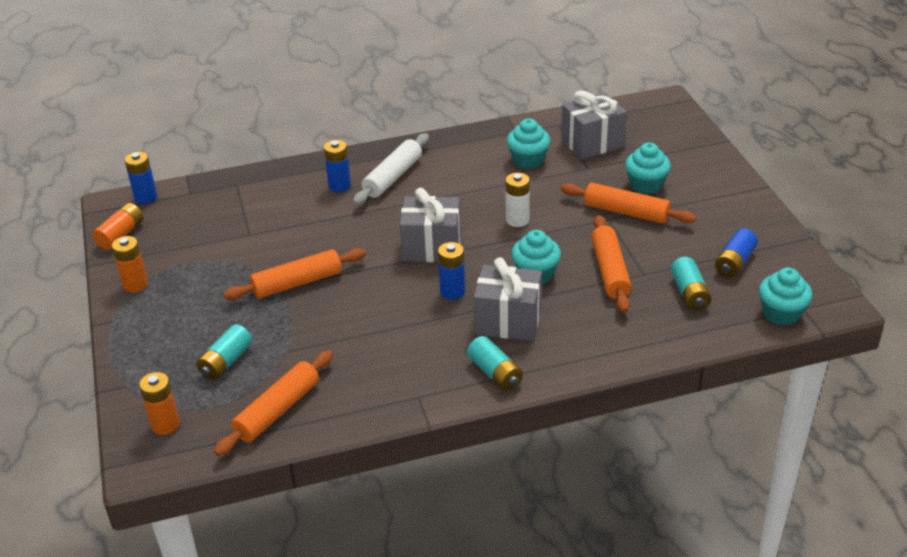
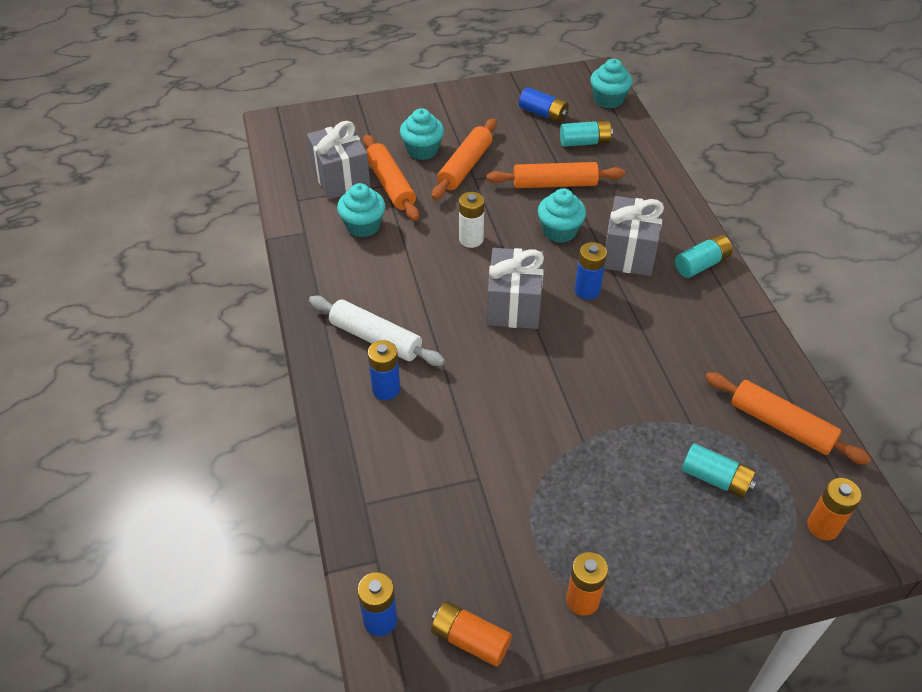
camera: 90 degrees left, 10 degrees up
(297, 283) = (576, 421): orange rolling pin -> orange rolling pin (390, 185)

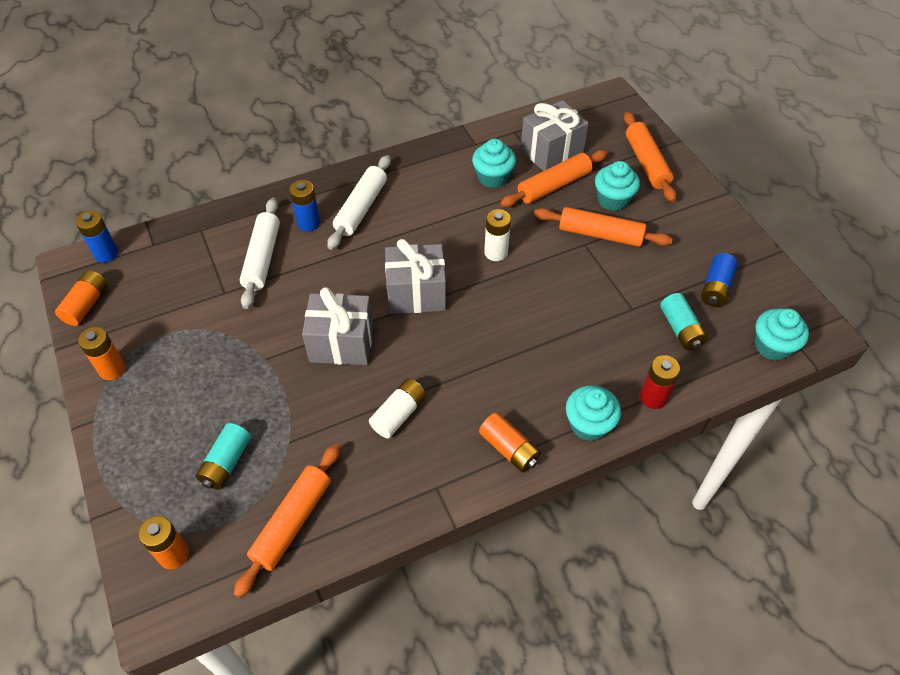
camera: 80 degrees right, 5 degrees up
(432, 437) = (262, 258): none -> white rolling pin
(554, 184) = (599, 308): orange rolling pin -> orange rolling pin (646, 163)
(559, 231) = (526, 319): turquoise cupcake -> turquoise cupcake (589, 424)
(587, 290) = (447, 348): blue battery -> none
(629, 253) = (510, 381): grey gift -> grey gift (341, 343)
(653, 171) = (653, 397): none -> red battery
(662, 334) = (399, 414): none -> white battery
(701, 264) = (509, 449): turquoise battery -> orange battery

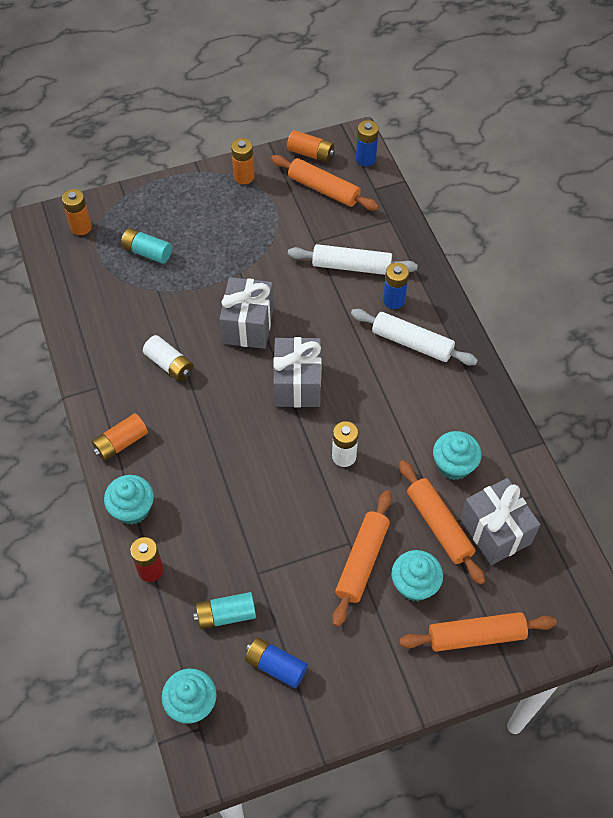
camera: 95 degrees right, 5 degrees up
(292, 522) = (89, 294): orange rolling pin -> orange rolling pin (323, 189)

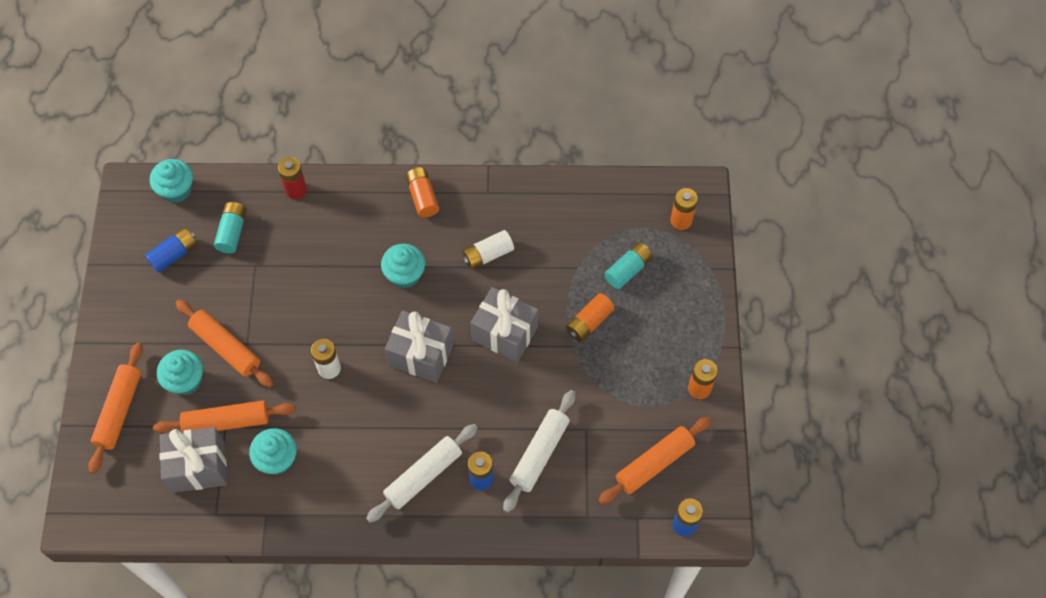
camera: 110 degrees right, 5 degrees up
(132, 509) = (356, 190): turquoise cupcake -> turquoise cupcake (405, 274)
(311, 153) = (711, 468): orange battery -> orange battery (589, 322)

